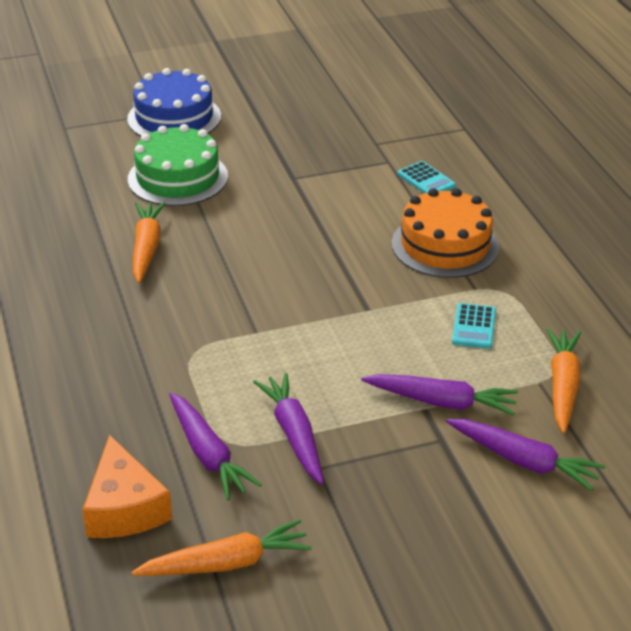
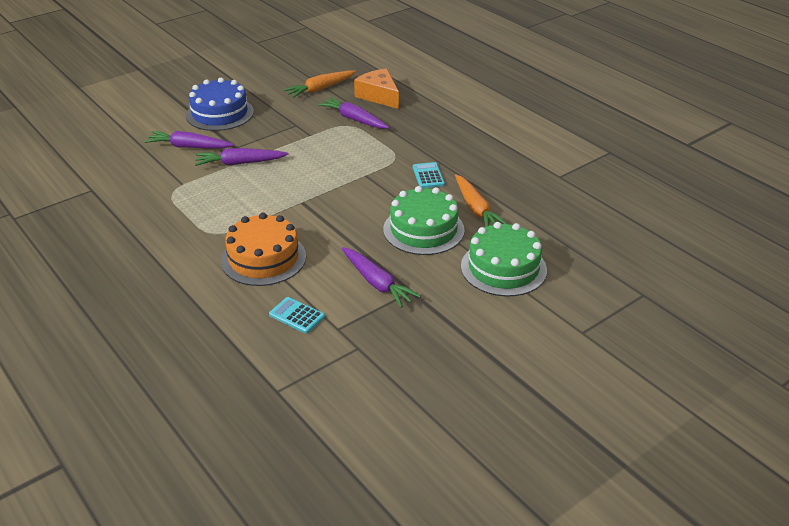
camera: 160 degrees right, 0 degrees up
(174, 118) = (562, 330): blue cake -> blue cake (220, 113)
(232, 237) = (423, 230): none -> green cake
(294, 434) = (315, 134): purple carrot -> purple carrot (377, 283)
(474, 327) = (229, 206): turquoise calculator -> turquoise calculator (428, 176)
(563, 386) = (168, 185): orange carrot -> none

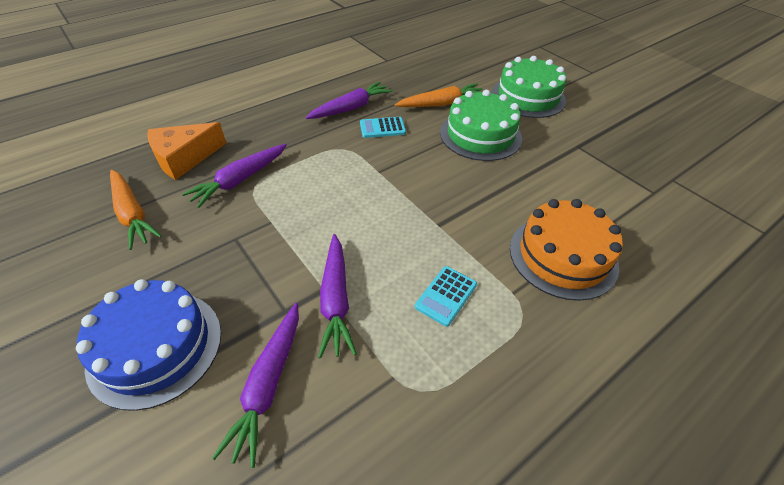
camera: 90 degrees left, 10 degrees up
(297, 316) = (651, 222): turquoise calculator -> turquoise calculator (446, 296)
(377, 283) = (575, 166): purple carrot -> purple carrot (351, 108)

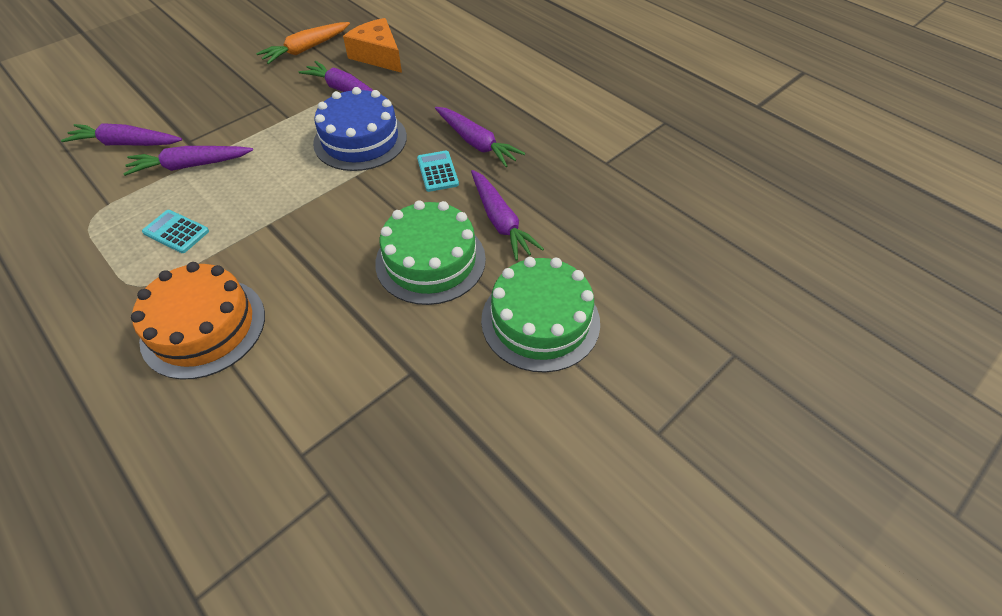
camera: 85 degrees right, 5 degrees up
(155, 347) = (174, 91): blue cake -> blue cake (360, 140)
(441, 104) = (500, 221): orange carrot -> purple carrot

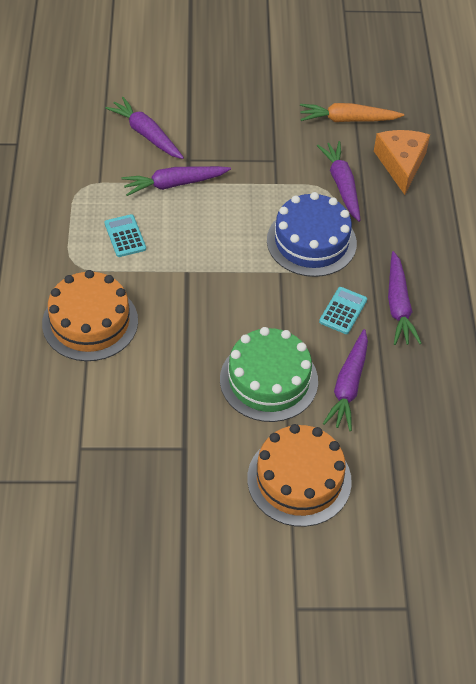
camera: 40 degrees right, 0 degrees up
(190, 166) = (174, 184): purple carrot -> purple carrot turned 45 degrees counterclockwise
(540, 320) = (299, 479): green cake -> orange cake

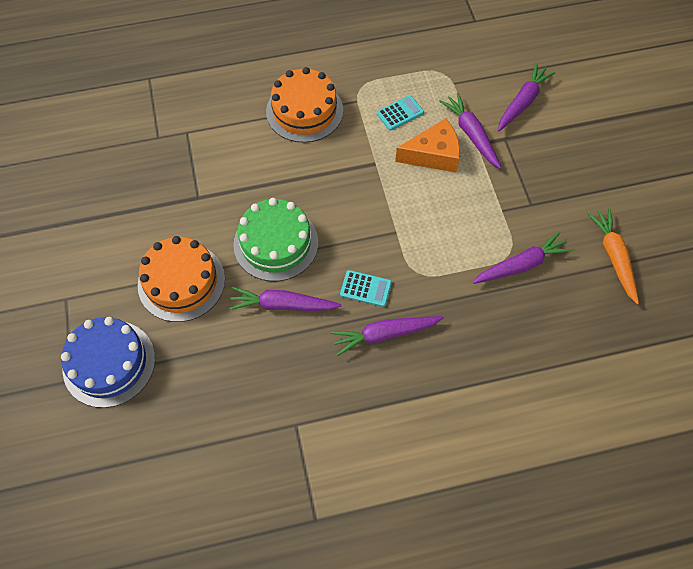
camera: 80 degrees right, 10 degrees up
(311, 241) = (440, 250): blue cake -> blue cake (109, 363)
(401, 164) = (571, 314): orange cheese -> orange cheese (433, 155)

